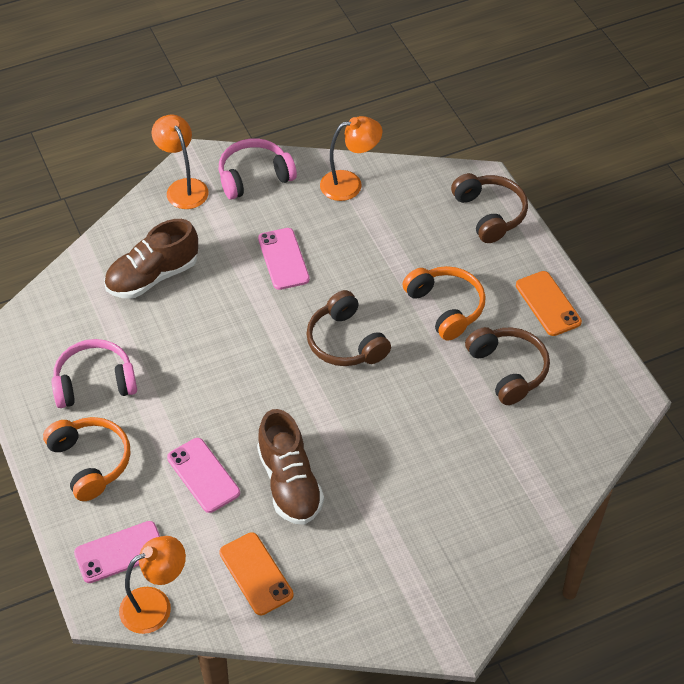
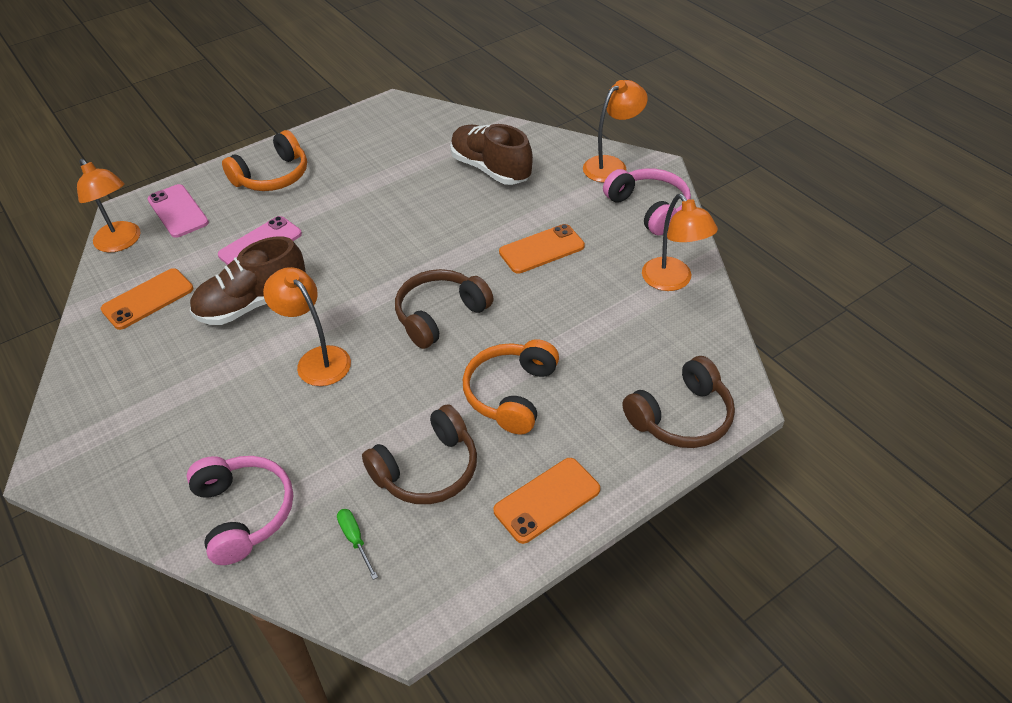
camera: 80 degrees right, 5 degrees down
(94, 383) = (359, 161): pink headphones -> pink headphones (243, 513)
(283, 259) = (541, 249): pink phone -> orange phone
(375, 435) = (317, 359): none -> orange lamp
(445, 307) = (511, 394): orange headphones -> orange headphones turned 150 degrees clockwise
(563, 420) = (355, 539): none -> green screwdriver

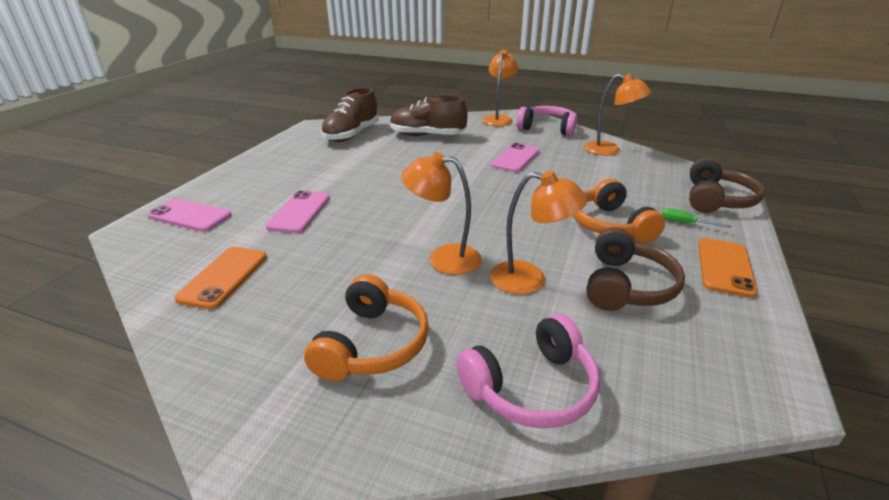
camera: 35 degrees left, 15 degrees down
(121, 242) = (147, 250): orange lamp -> orange lamp (530, 280)
(243, 513) = (531, 387): pink headphones -> pink headphones turned 120 degrees clockwise
(252, 304) = (339, 246): brown shoe -> brown shoe (351, 135)
(272, 176) = (261, 176): orange headphones -> orange headphones (372, 344)
(355, 539) = (650, 355): green screwdriver -> green screwdriver (684, 223)
(440, 315) = (500, 205): brown headphones -> none
(541, 249) = (515, 158): orange phone -> pink phone

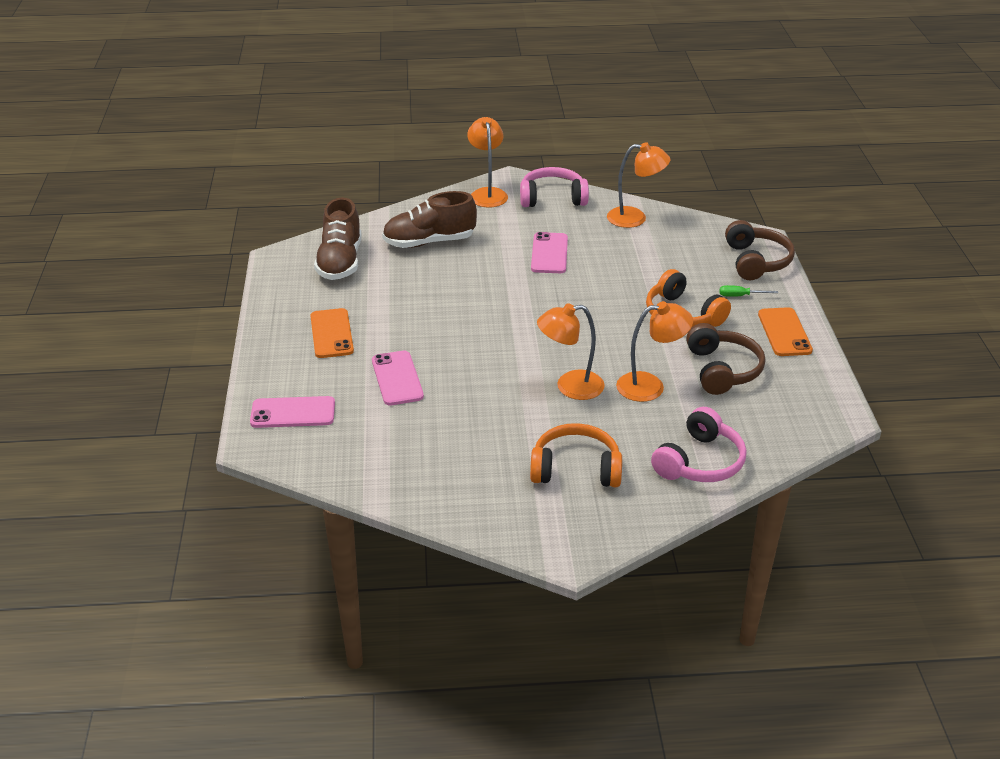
camera: 25 degrees left, 5 degrees up
(224, 277) = (405, 458): orange phone -> orange phone (332, 334)
(372, 344) = (576, 469): orange headphones -> orange headphones turned 75 degrees counterclockwise

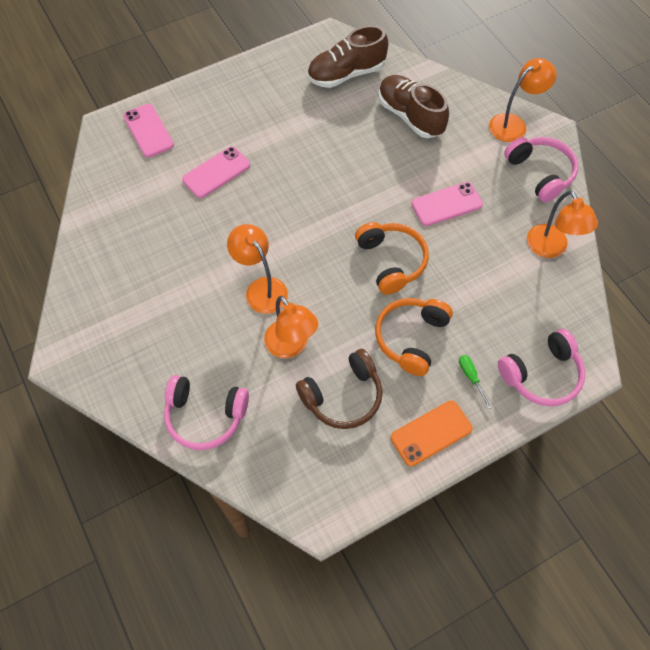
camera: 65 degrees right, 25 degrees up
(332, 334) = (251, 110): orange phone -> none
(576, 469) = (159, 329): orange headphones -> orange headphones (391, 261)
(756, 261) = (541, 374): brown headphones -> pink headphones

